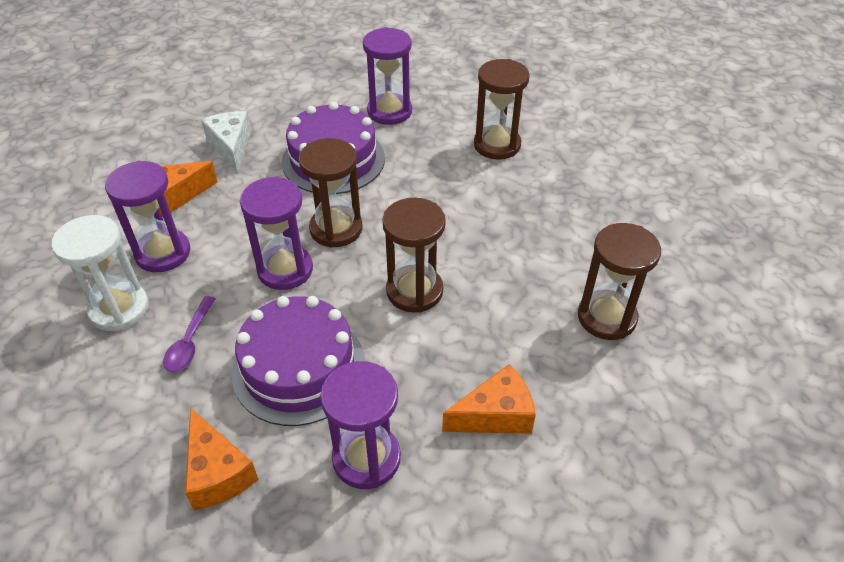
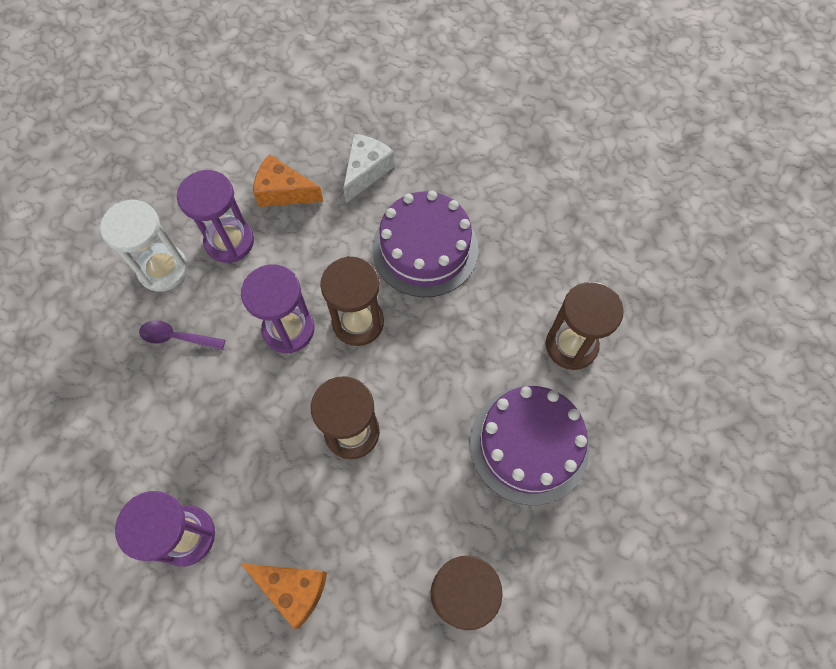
camera: 45 degrees right, 20 degrees up
(190, 342) = (177, 337): purple spoon -> purple spoon turned 45 degrees clockwise
(217, 473) = (102, 457): orange cheese -> none
(299, 368) = (217, 424): purple cake -> purple cake (529, 444)
(389, 111) = (522, 231): purple hourglass -> none

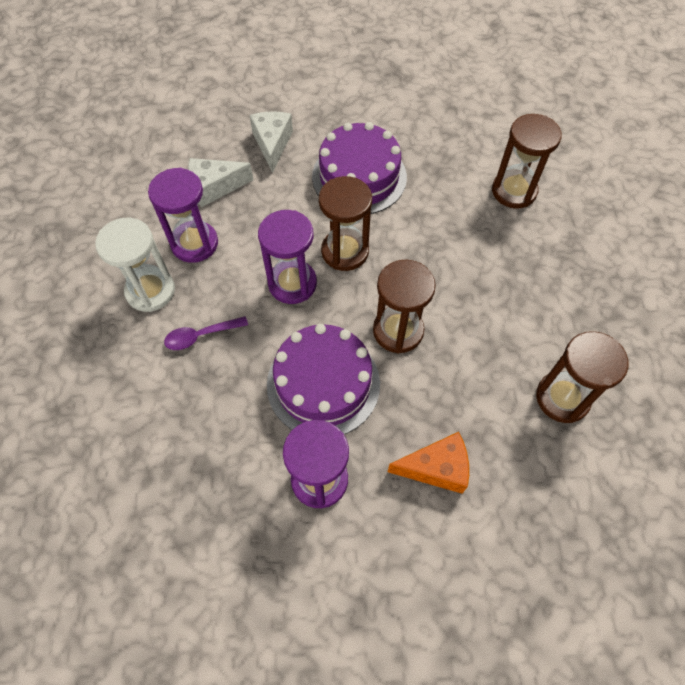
camera: 30 degrees left, 5 degrees down
(284, 192) = (215, 187): orange cheese -> white cheese
(529, 444) = (534, 271): purple cake -> purple cake (323, 384)

